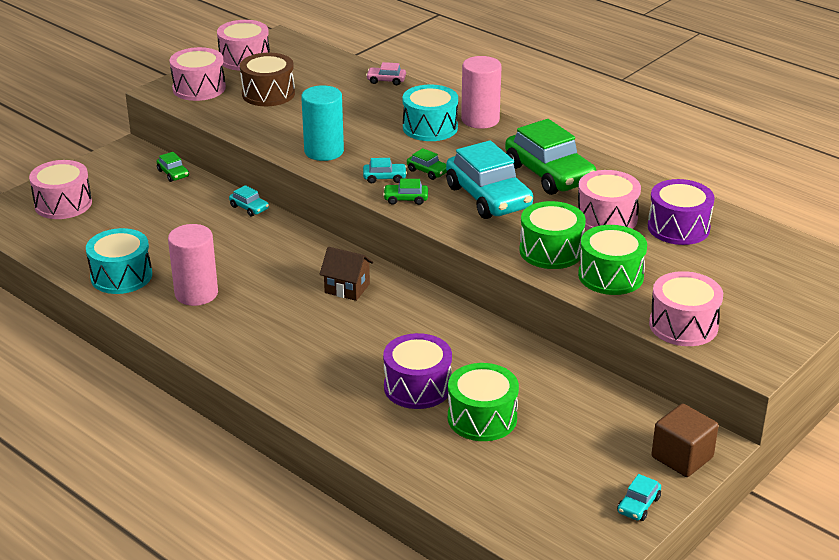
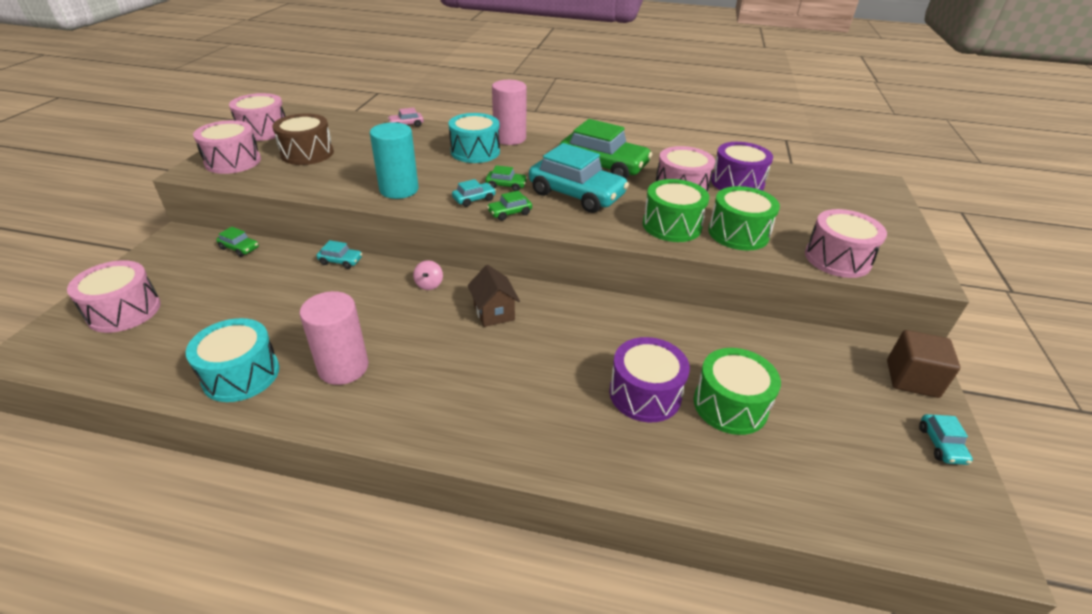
camera: 30 degrees left, 5 degrees up
(310, 249) = (429, 284): none -> pink spinning top
(347, 288) = (494, 312): brown house -> brown house turned 75 degrees clockwise

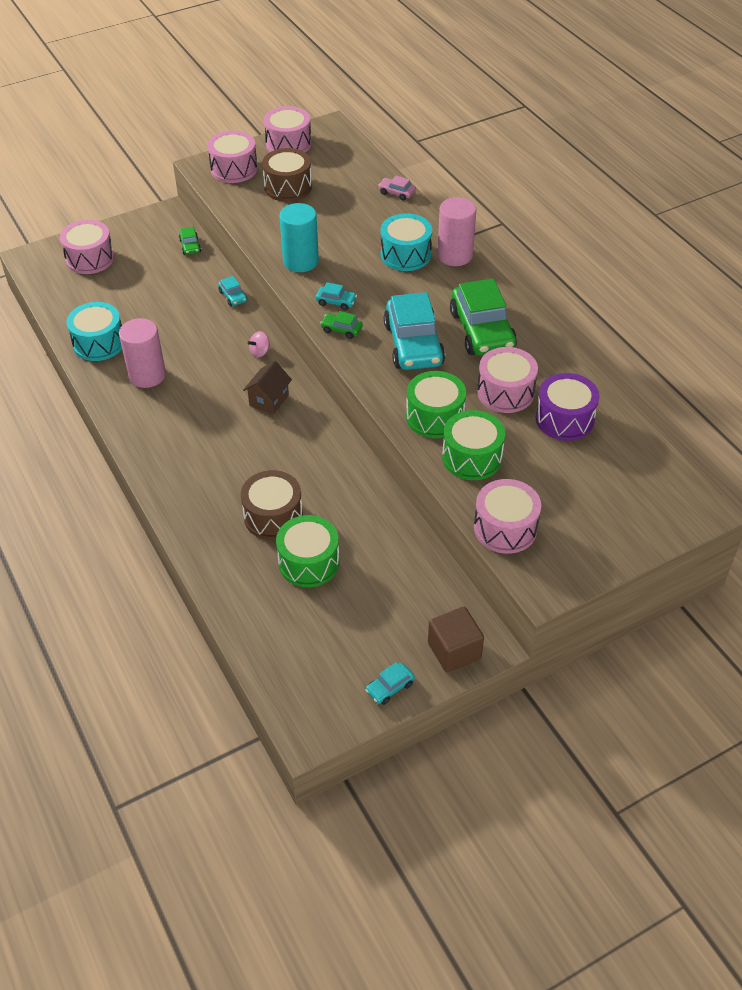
camera: 50 degrees right, 10 degrees up
(506, 185) = (377, 303): green car -> none
(645, 394) = (273, 516): purple drum -> brown drum

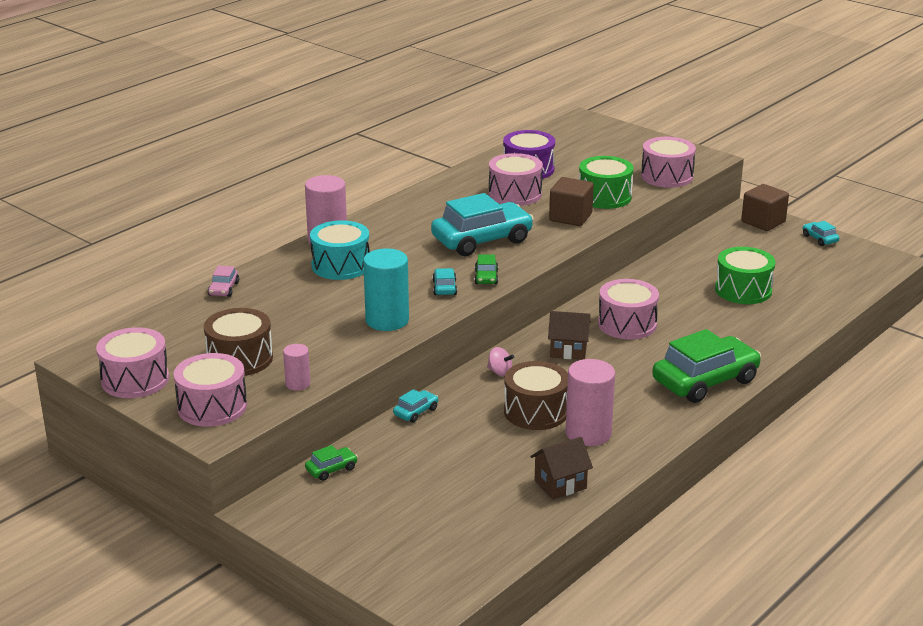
camera: 110 degrees left, 20 degrees down
(90, 258) = (400, 547): pink drum -> pink drum (627, 324)
(99, 343) = (560, 484): turquoise drum -> brown house
(238, 206) = (298, 384): none -> pink cylinder
(273, 516) = (711, 316): brown drum -> brown drum (536, 411)
(390, 687) = (819, 239): turquoise car -> turquoise car turned 150 degrees counterclockwise
(435, 417) = (570, 217): green drum -> brown cube
(482, 331) = (439, 213): green car -> green car (705, 381)

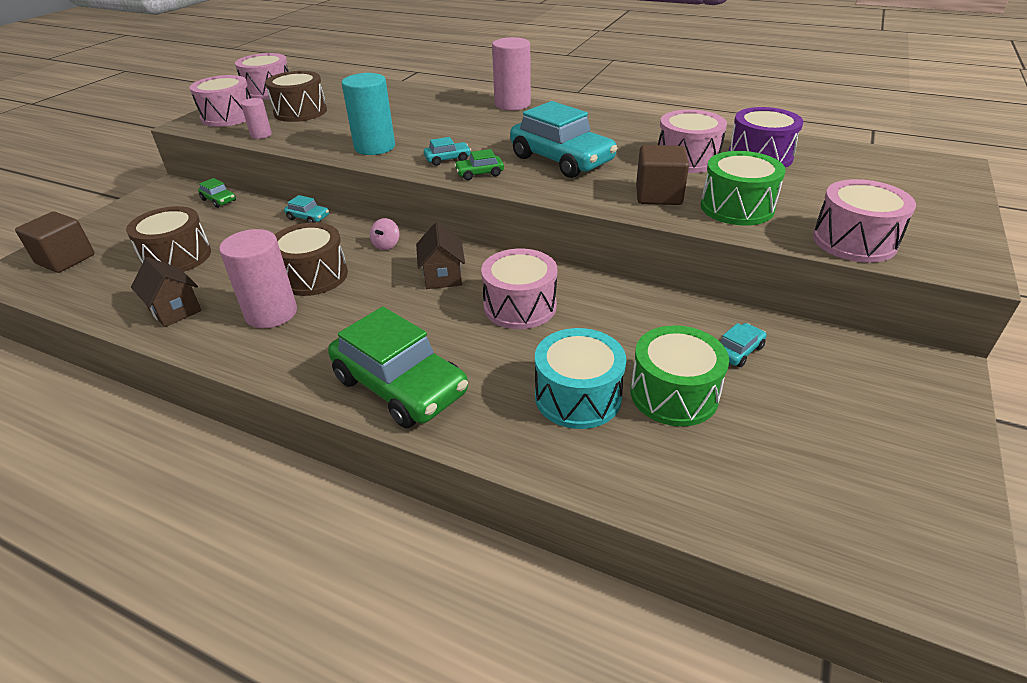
camera: 75 degrees right, 10 degrees up
(224, 289) = (409, 89): pink car -> none
(341, 265) = (469, 116): turquoise drum -> turquoise drum (578, 396)
(456, 490) = (177, 257): none -> brown drum
(763, 222) = (926, 392): brown cube -> brown cube (65, 259)
(819, 239) = (938, 470): turquoise car -> turquoise car (738, 351)

